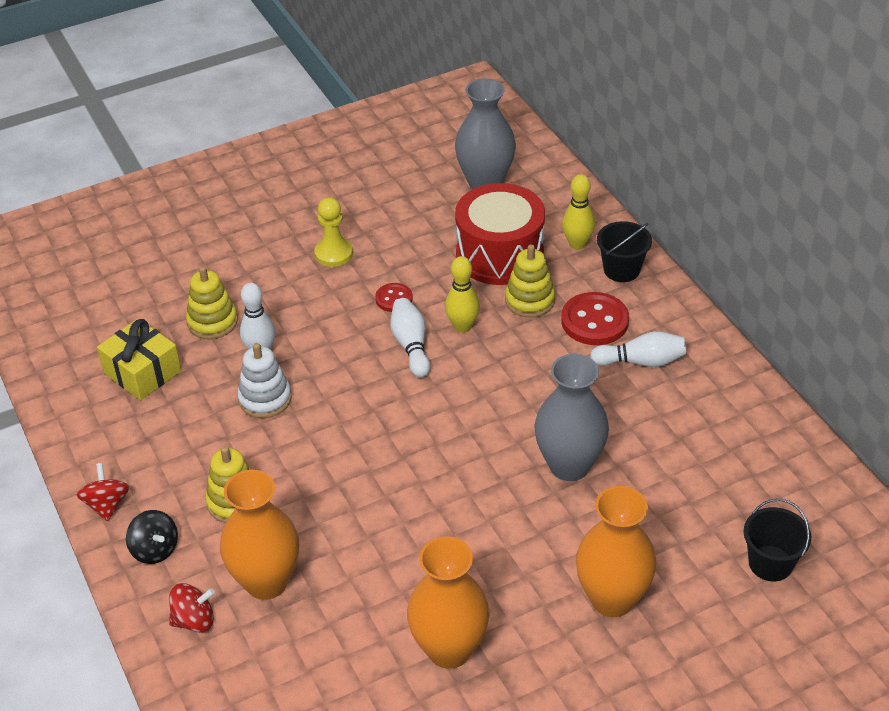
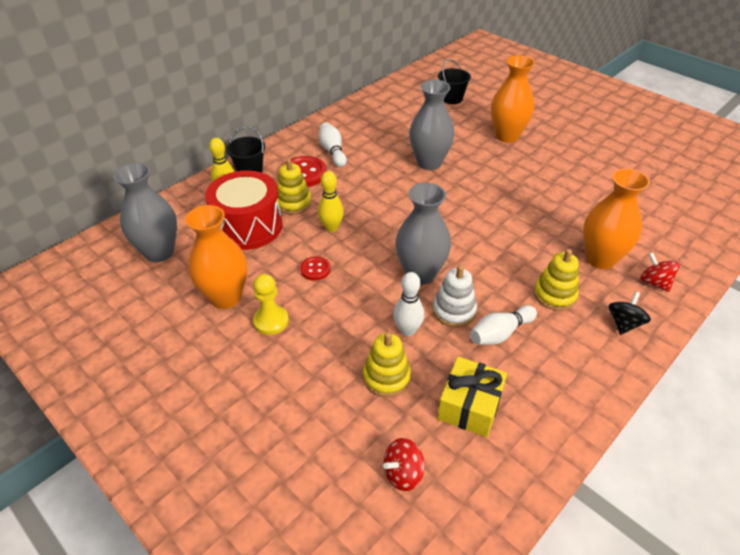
camera: 110 degrees left, 0 degrees up
(107, 504) = (612, 369): red spinning top -> red spinning top (403, 473)
(338, 387) = (420, 274): none -> grey vase
(411, 345) = (361, 248): white bowling pin -> white bowling pin (500, 333)
(449, 649) = (580, 178): orange vase -> orange vase (226, 297)

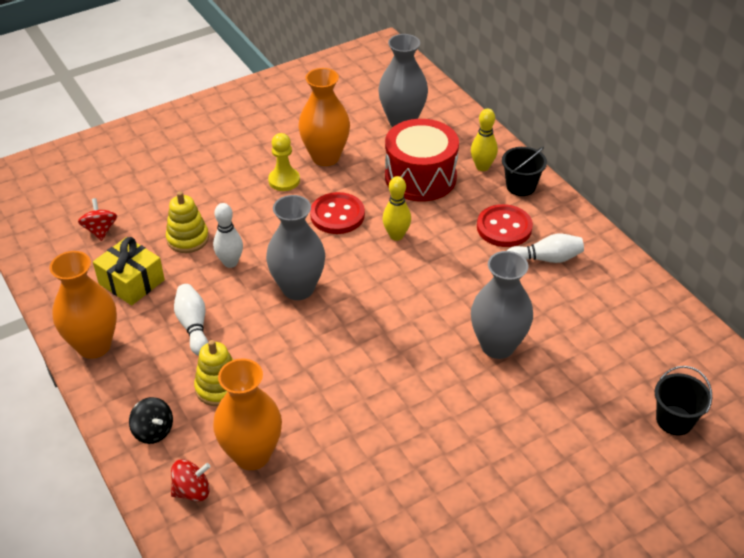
camera: 105 degrees right, 0 degrees up
(293, 203) = (449, 213): yellow stacking toy -> none
(315, 269) = (337, 215): red button -> red button, size x1.77
(454, 311) = (237, 300): white stacking toy -> none
(507, 136) = (547, 456): orange vase -> orange vase (94, 345)

